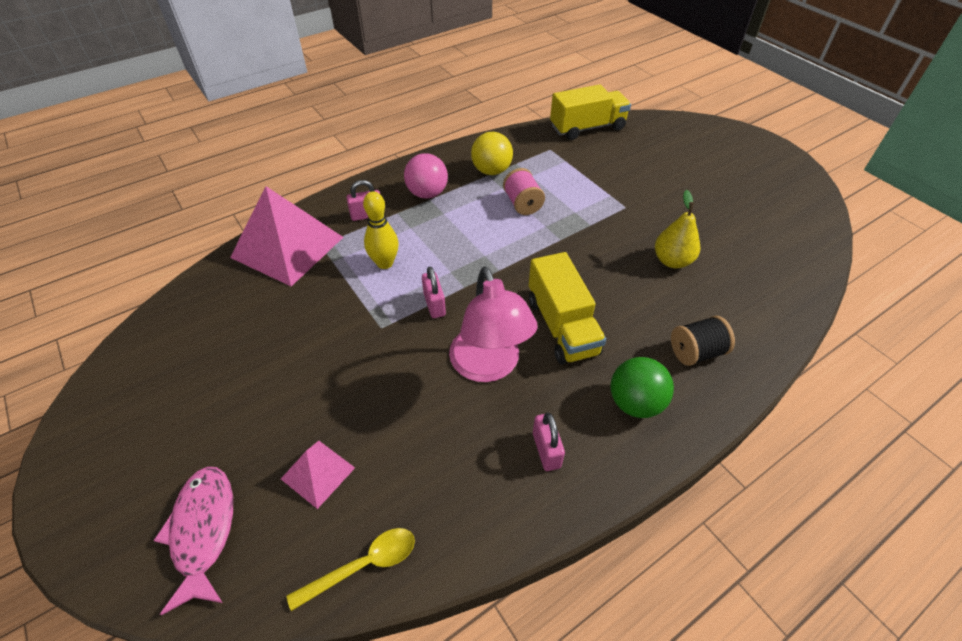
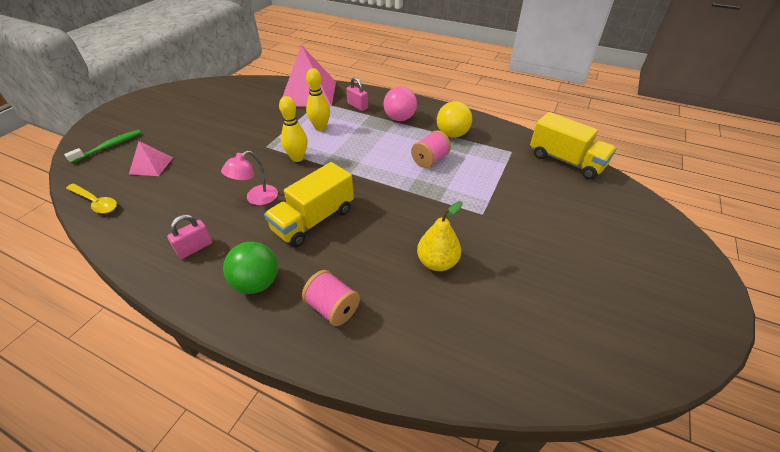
camera: 60 degrees right, 5 degrees down
(203, 530) = (109, 146): pink fish -> green toothbrush
(434, 304) = (297, 158): pink padlock -> yellow bowling pin
(489, 366) = (256, 198): pink lamp -> pink lamp, size x0.59
(696, 352) = (332, 308): black spool -> pink spool

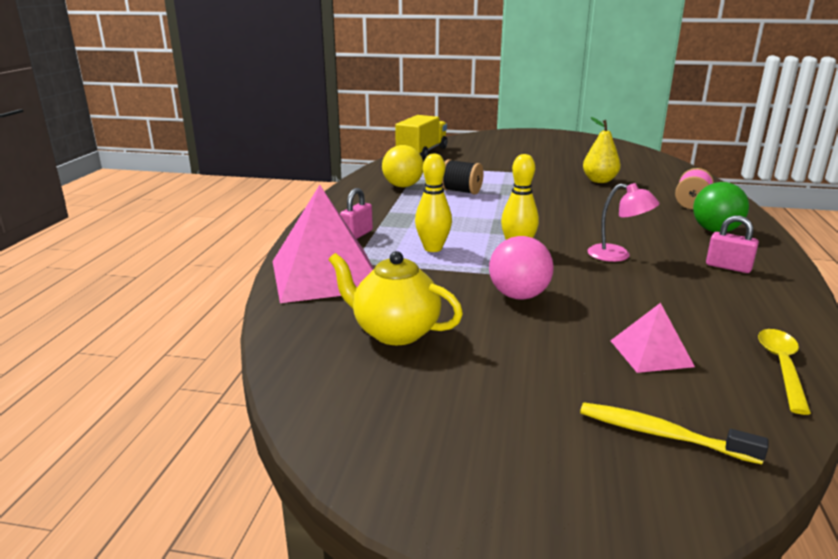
camera: 105 degrees left, 20 degrees down
(109, 146) = (661, 434): green toothbrush -> yellow toothbrush
(237, 104) = (394, 332): none -> yellow teapot
(314, 220) = (611, 223): yellow truck -> none
(399, 118) = (380, 210): pink ball -> pink ball (518, 296)
(430, 160) = (461, 191): pink spool -> black spool

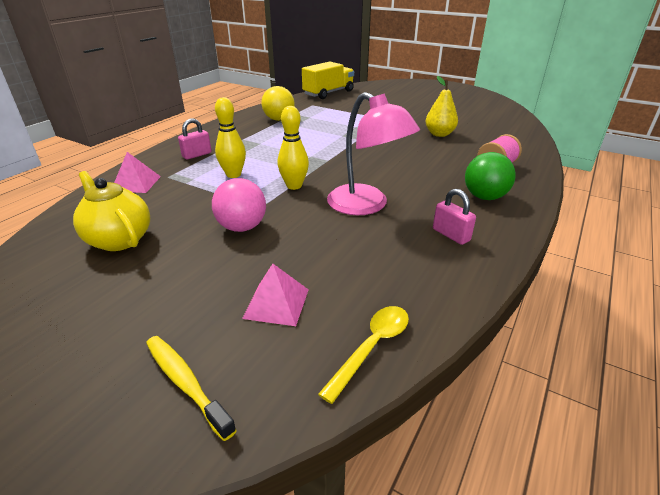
camera: 20 degrees right, 10 degrees up
(326, 275) = (136, 183): pink pyramid -> pink pyramid, size x0.49
(461, 191) = (316, 129): black spool -> none
(617, 255) = (366, 205): pink lamp -> pink lamp, size x1.70

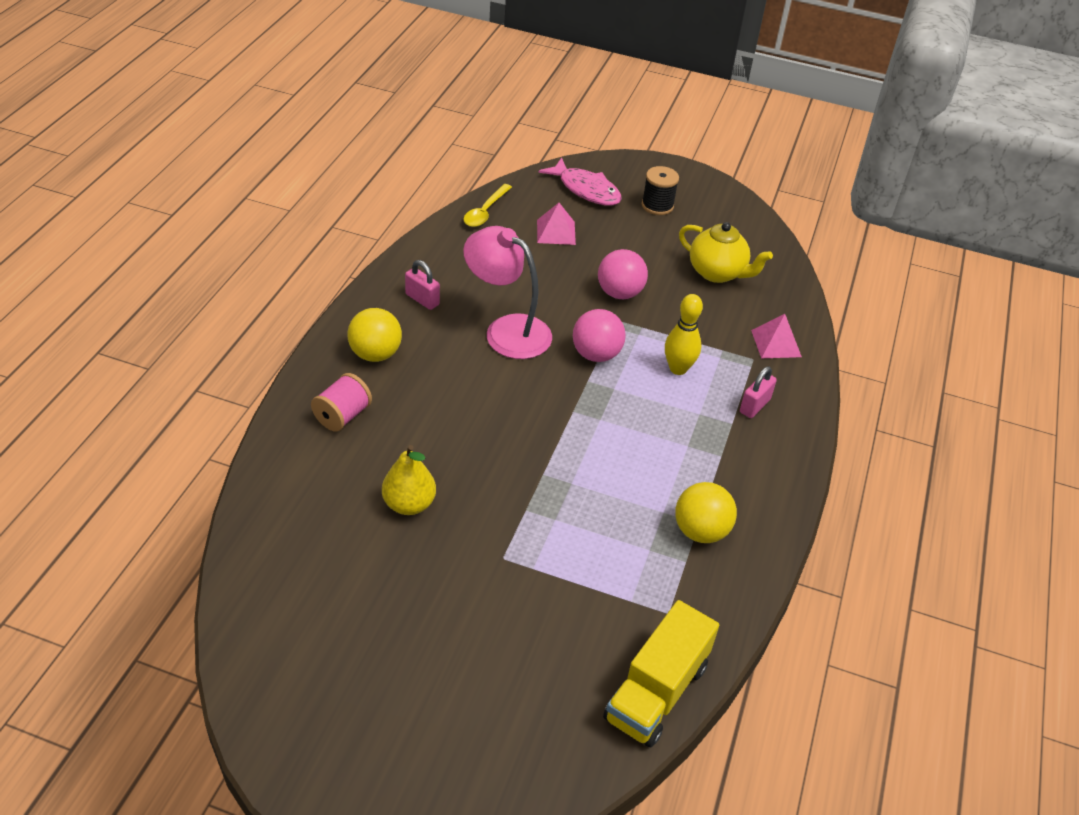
camera: 165 degrees right, 10 degrees up
(96, 338) = (657, 205): none -> black spool
(185, 383) = (586, 190): yellow toothbrush -> pink fish
(294, 186) = (596, 354): yellow bowling pin -> pink ball
(484, 197) = (375, 354): green ball -> yellow ball

